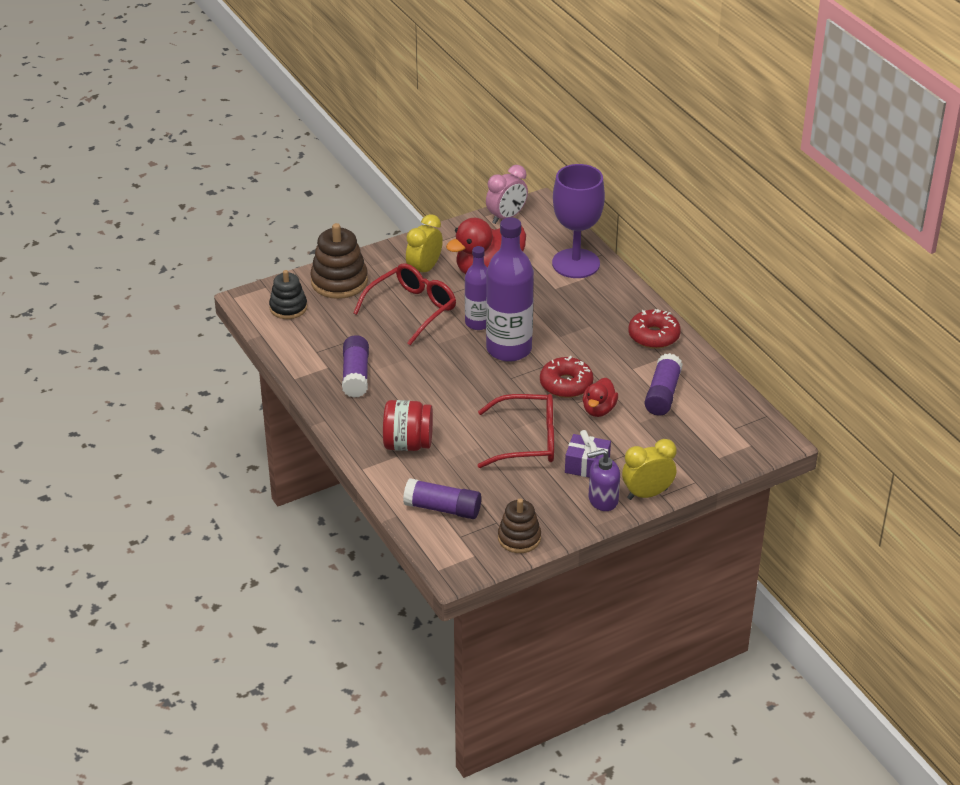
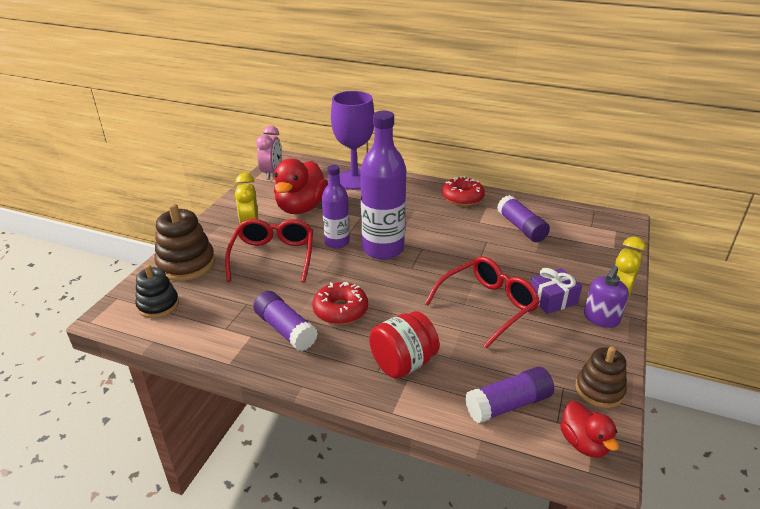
camera: 40 degrees left, 5 degrees down
(566, 384) = (454, 252): red donut -> red donut (340, 310)
(599, 410) = (500, 257): red duck -> red duck (583, 443)

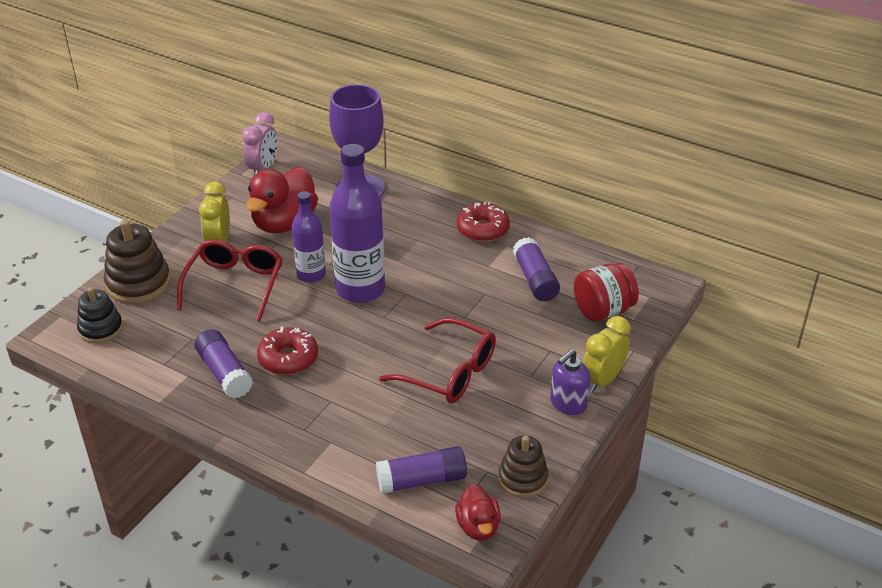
camera: 10 degrees right, 5 degrees up
(403, 363) = (333, 424): red jar -> red jar (603, 310)
(488, 305) = (449, 373): red glasses -> red glasses turned 60 degrees clockwise
(552, 299) = (525, 375): purple gift -> none

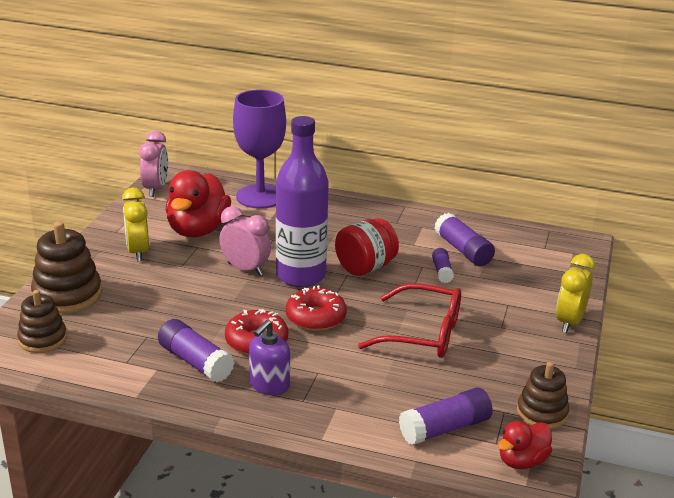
camera: 15 degrees left, 10 degrees down
(101, 329) = (42, 339): black stacking toy -> brown stacking toy
(235, 284) = (171, 285): red glasses -> none
(311, 275) = (245, 269): purple bottle -> pink clock
(478, 527) = (522, 461): red duck -> red duck turned 75 degrees clockwise
(482, 229) = (393, 217): red donut -> red donut (315, 317)
(501, 302) = (442, 271): none -> purple glue stick
(568, 403) = (548, 345): purple soap dispenser -> purple soap dispenser (269, 385)
(603, 310) = (538, 268): red jar -> red jar (365, 267)

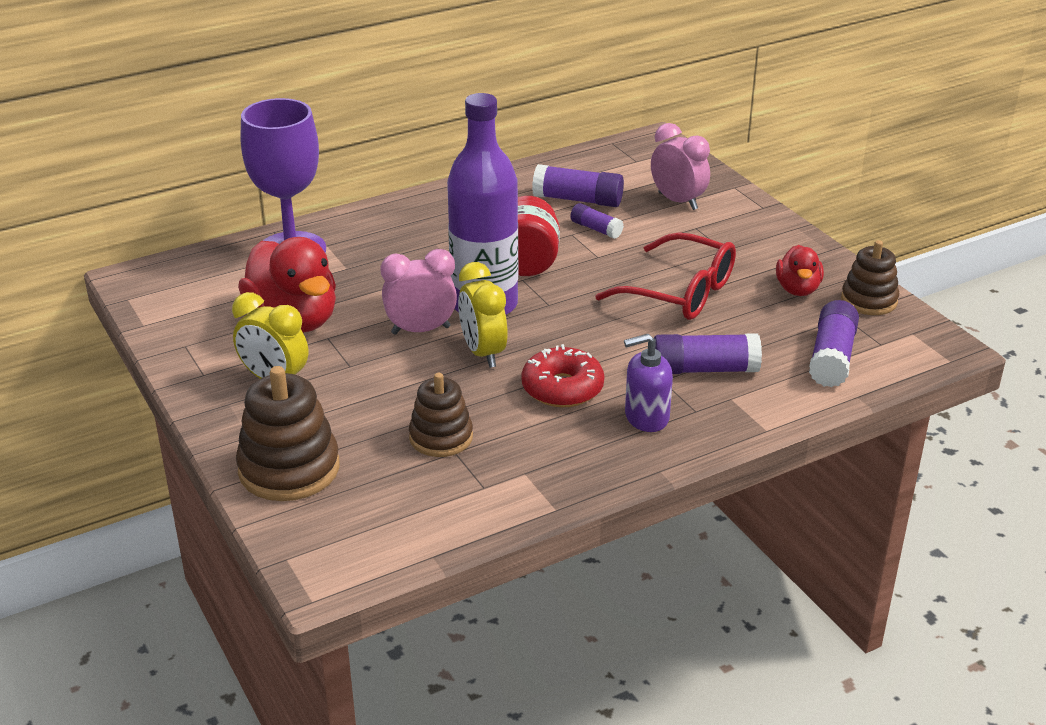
camera: 45 degrees left, 5 degrees up
(42, 339) = (356, 526): brown stacking toy -> brown stacking toy (441, 437)
(156, 189) = (155, 305): pink clock -> pink clock (678, 201)
(195, 362) = (546, 442): purple glue stick -> purple glue stick (704, 369)
(269, 385) = (646, 417): purple soap dispenser -> purple soap dispenser turned 90 degrees clockwise
(315, 317) = (571, 334): red donut -> none
(423, 334) = (680, 292): red glasses -> red glasses turned 60 degrees clockwise
(522, 461) = (919, 345): red duck -> red duck (797, 289)
(569, 322) = (763, 215): yellow clock -> yellow clock (483, 353)

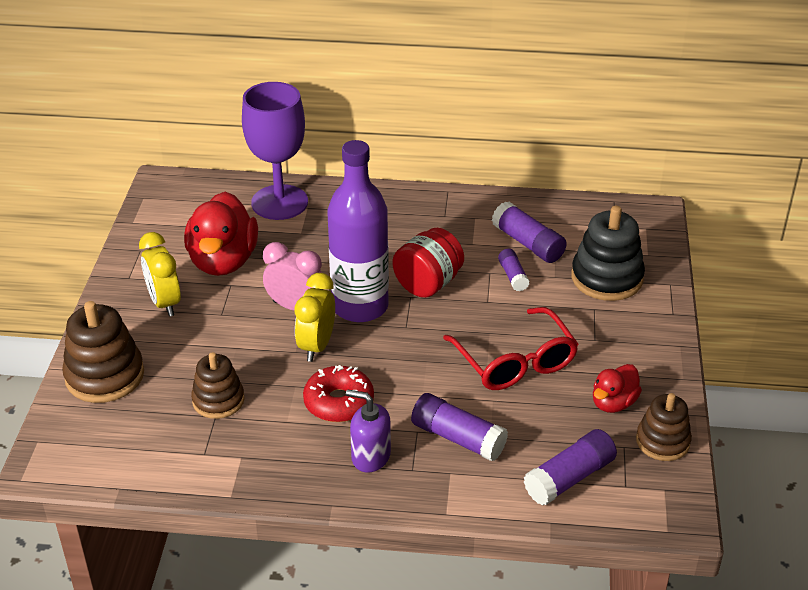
camera: 35 degrees right, 5 degrees up
(678, 201) = (606, 278): pink clock -> black stacking toy

